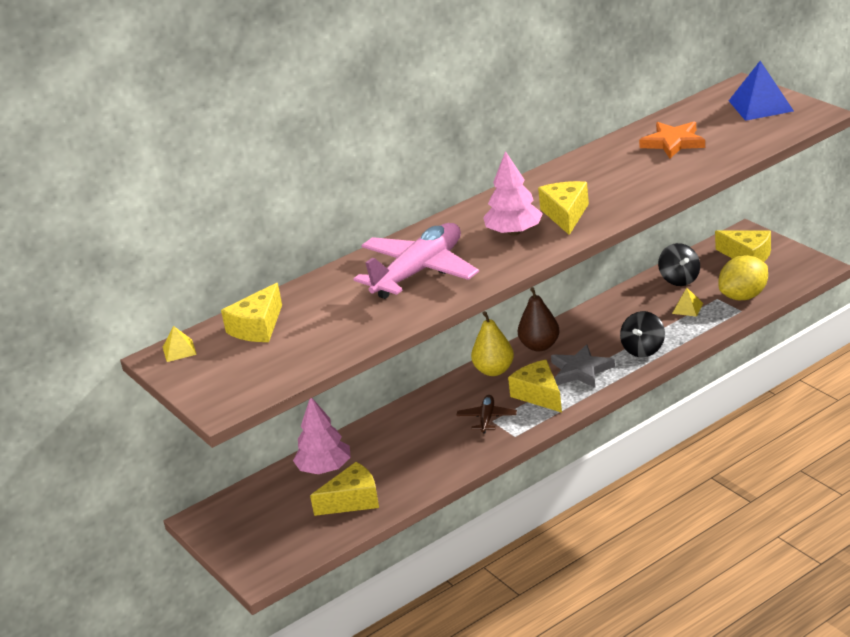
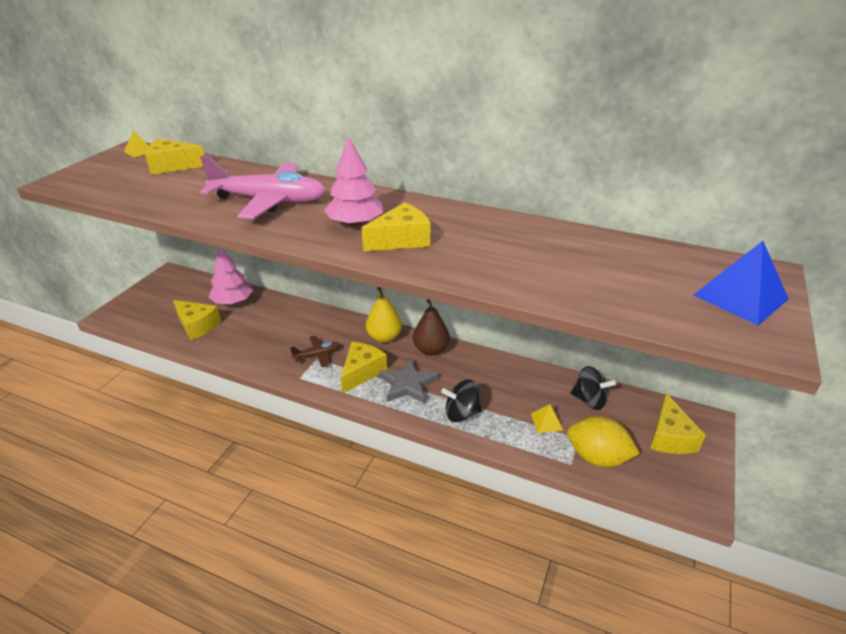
camera: 55 degrees right, 5 degrees up
(673, 143) = (594, 262): orange star -> none
(679, 279) = (589, 400): black spinning top -> black spinning top turned 105 degrees counterclockwise

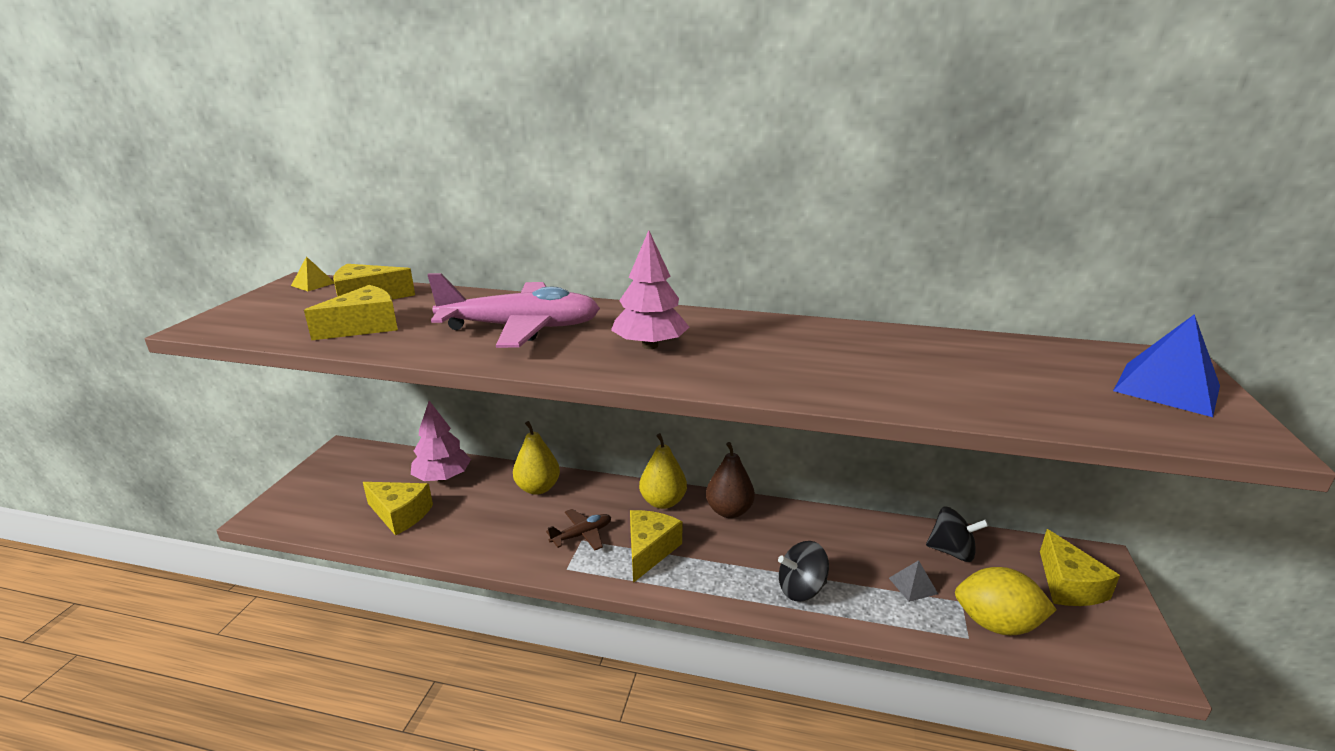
camera: 10 degrees left, 10 degrees down
(297, 317) = (538, 488): none -> yellow pear
(401, 240) = (721, 359): yellow cheese -> yellow cheese (365, 326)
(408, 385) = (717, 560): grey star -> none
(546, 421) = (913, 585): yellow pyramid -> grey pyramid

